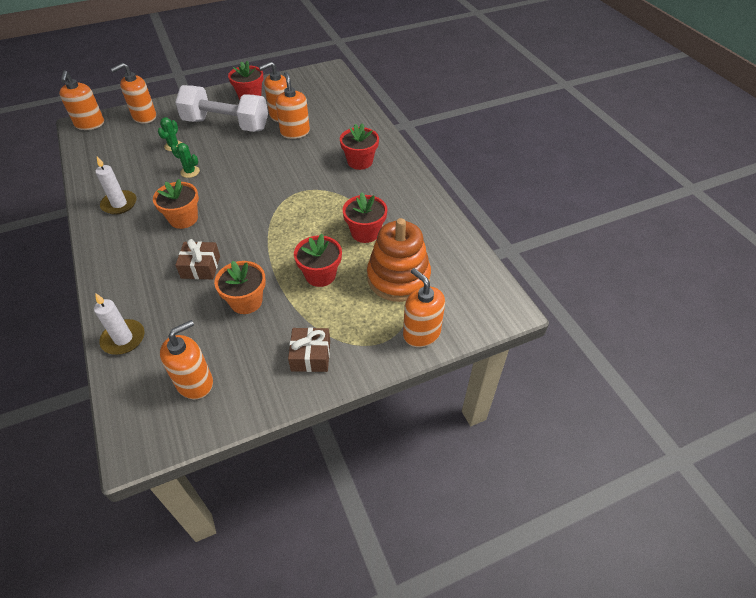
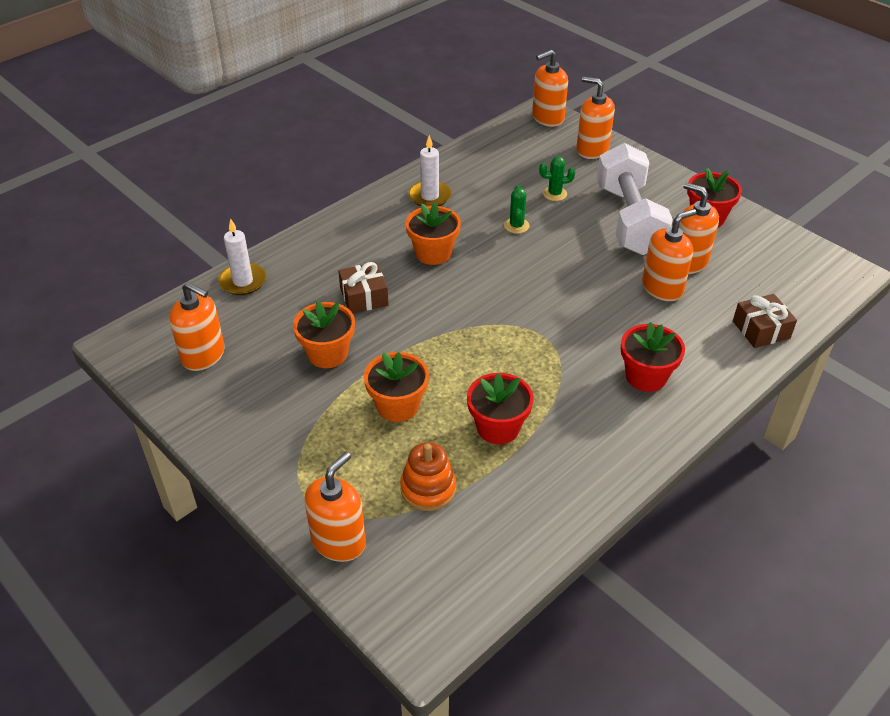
camera: 70 degrees right, 5 degrees down
(310, 356) = (267, 438): brown gift -> brown gift (761, 329)
(320, 275) = (397, 406): red flower pot -> orange flower pot
(398, 278) = (428, 489): orange stacking toy -> orange stacking toy, size x0.60

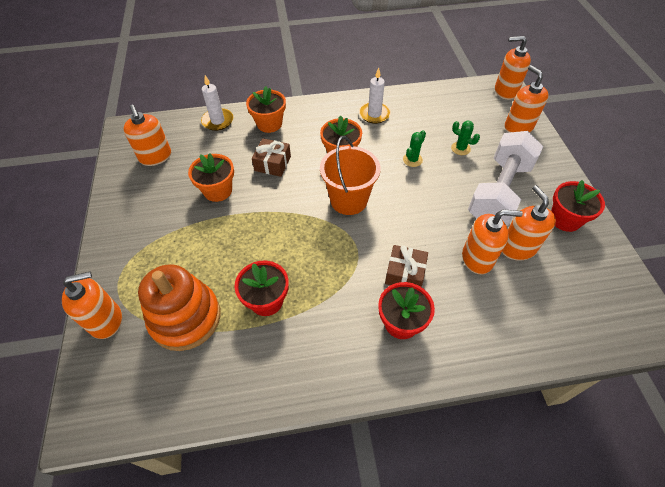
camera: 35 degrees right, 10 degrees up
(397, 406) = (223, 248): orange flower pot -> orange flower pot (269, 124)
(428, 489) = (185, 318): orange stacking toy -> orange stacking toy, size x1.68
(488, 294) = (348, 200): none -> orange bucket
(761, 329) = (529, 336): brown gift -> brown gift (405, 273)

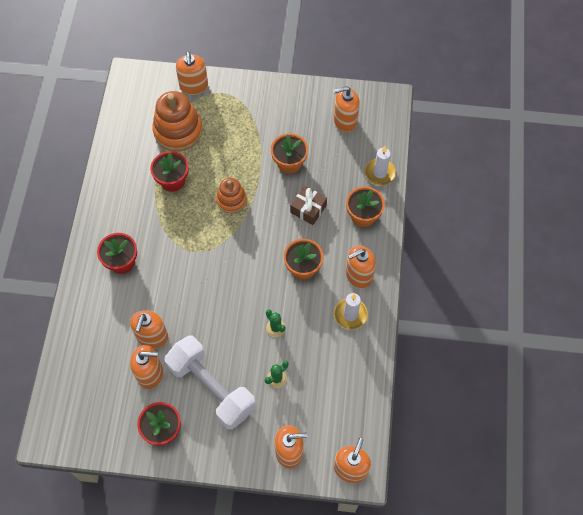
camera: 105 degrees right, 10 degrees up
(279, 231) = (231, 200): none -> orange stacking toy
(333, 116) = (358, 275): none -> orange soap dispenser
(348, 200) = (245, 259): orange bucket -> none
(405, 273) = (159, 278): brown gift -> none

